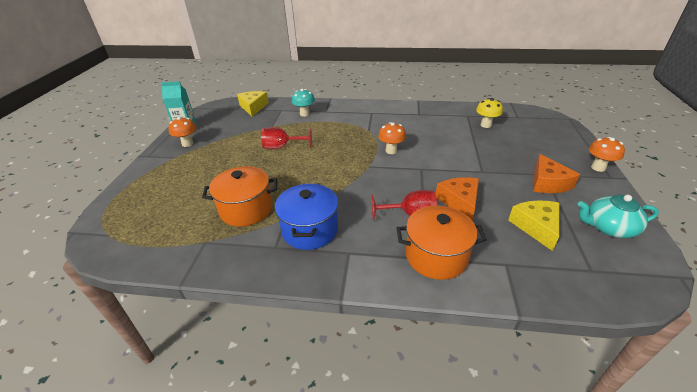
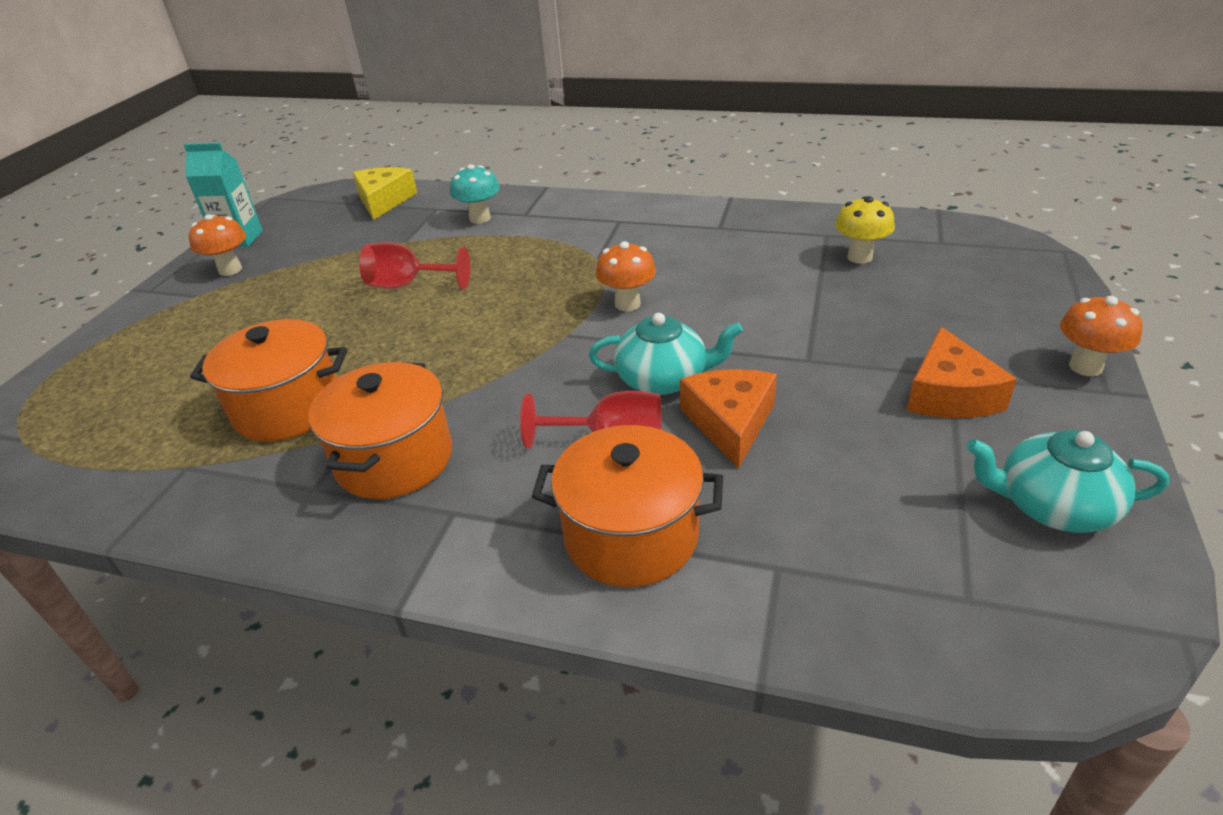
camera: 10 degrees right, 0 degrees up
(310, 230) = (394, 459): blue pot -> orange pot
(421, 184) = (663, 379): none -> turquoise teapot
(536, 227) = (880, 491): yellow cheese -> none

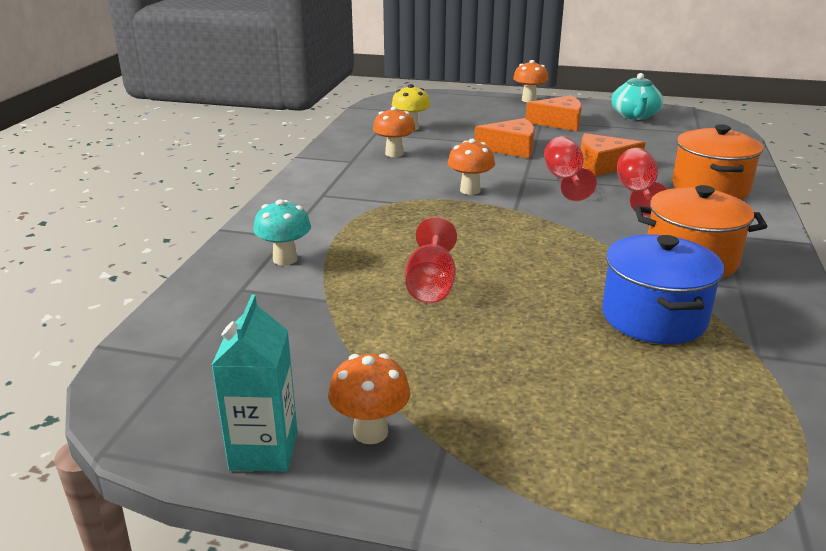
camera: 95 degrees left, 10 degrees down
(288, 408) = (653, 317): orange pot -> blue pot
(384, 201) = (193, 331): yellow cheese -> none
(663, 379) = (564, 180): turquoise teapot -> red goblet
(750, 251) = (394, 154): none -> orange mushroom
(792, 338) = (511, 148): none -> orange cheese

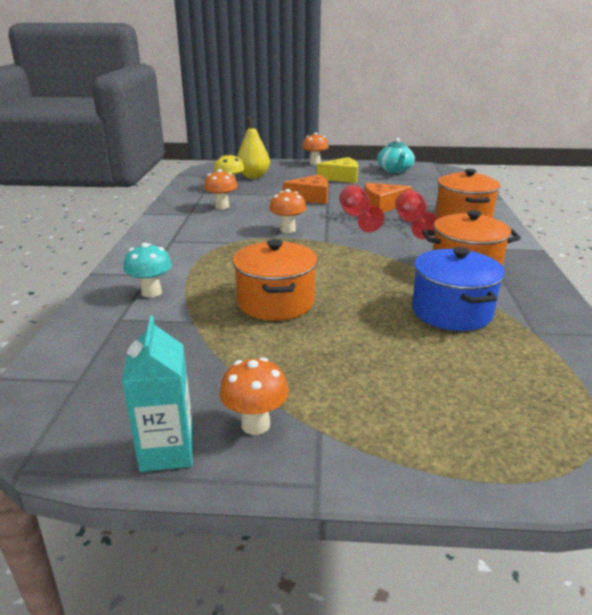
camera: 10 degrees left, 0 degrees up
(431, 285) = (276, 302): red goblet -> orange pot
(444, 114) = (253, 176): none -> yellow pear
(559, 122) = (341, 178): orange cheese -> yellow cheese

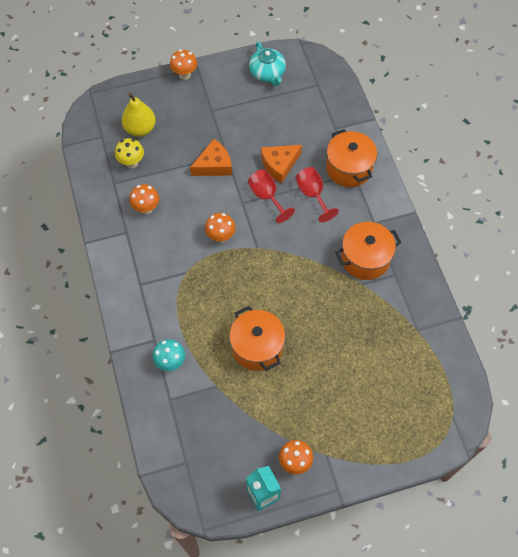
camera: 20 degrees left, 35 degrees up
(341, 178) = (224, 108): yellow cheese -> none
(451, 312) = (367, 322): blue pot -> none

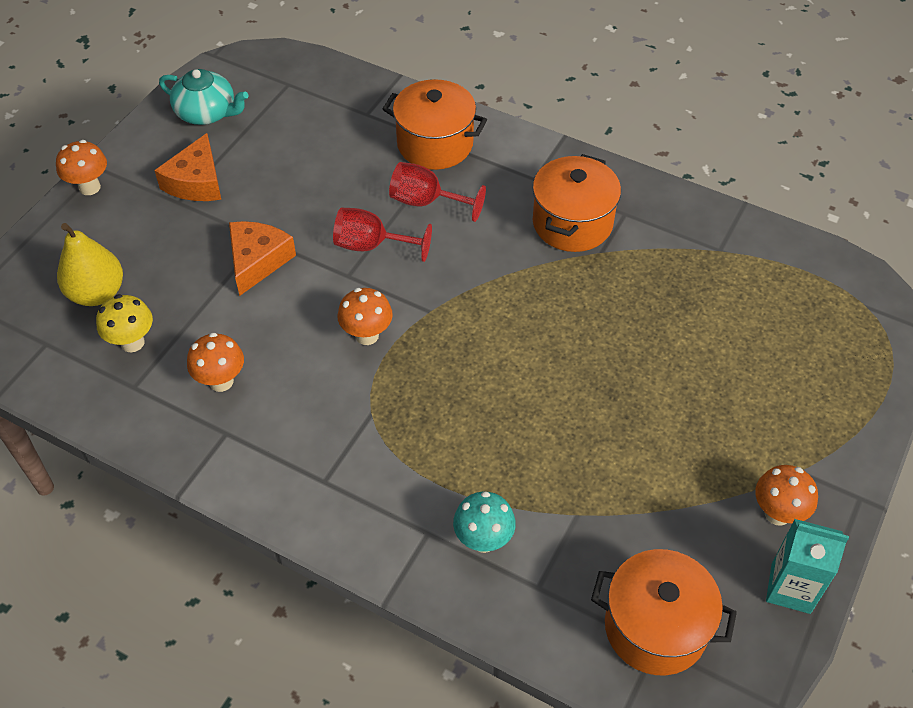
camera: 45 degrees left, 10 degrees down
(257, 347) = (570, 423): orange pot -> orange pot (655, 627)
(279, 165) = (344, 199): orange cheese -> orange cheese (196, 182)

